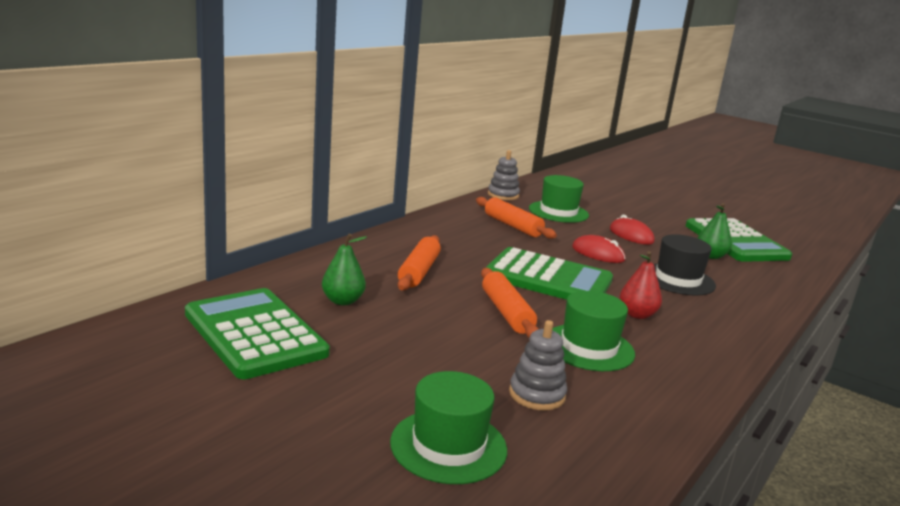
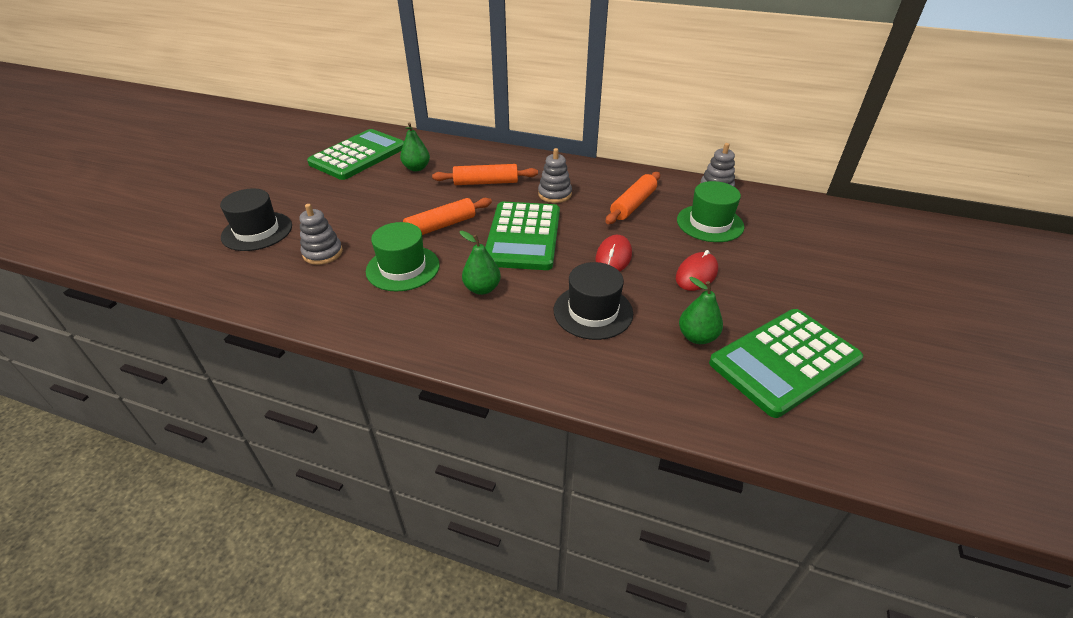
camera: 75 degrees right, 20 degrees up
(448, 446) = (257, 231): green hat -> black hat
(471, 248) = (554, 194): none -> grey stacking toy
(637, 315) = (482, 289): red pear -> green pear

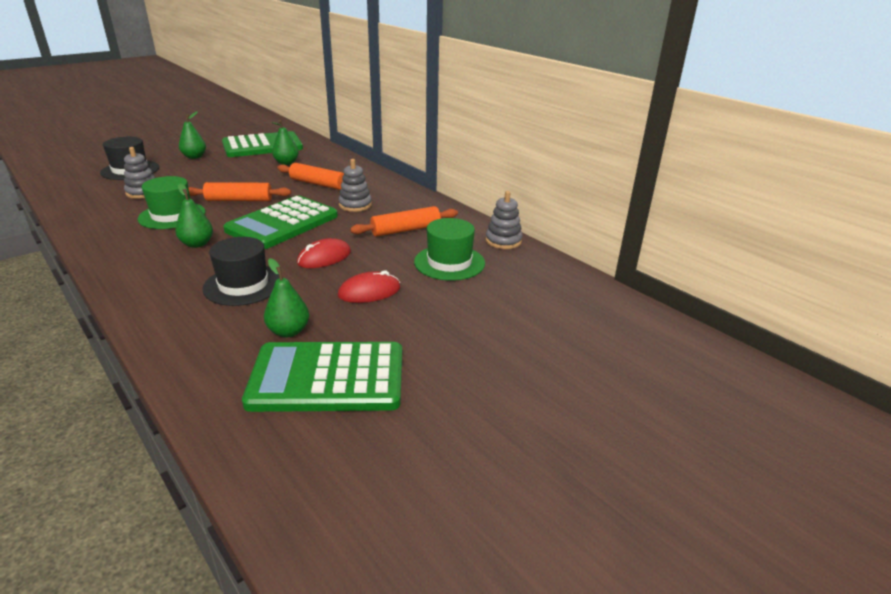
camera: 30 degrees right, 10 degrees down
(304, 191) = (194, 157): none -> green pear

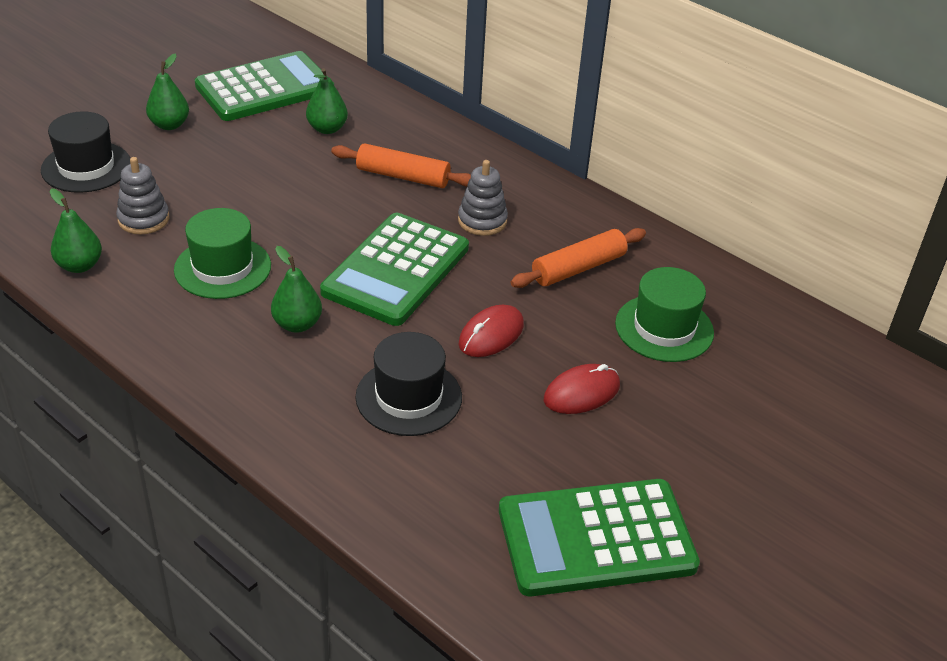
camera: 10 degrees left, 10 degrees up
(239, 200) = (303, 224): orange rolling pin -> none
(289, 331) = (512, 471): green pear -> green pear (80, 265)
(503, 241) = (721, 279): grey stacking toy -> none

